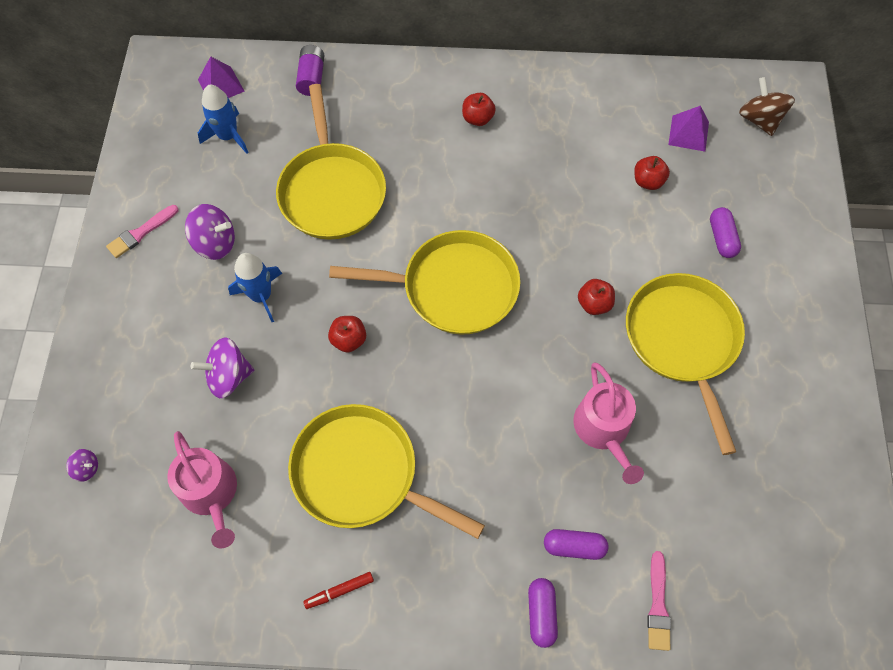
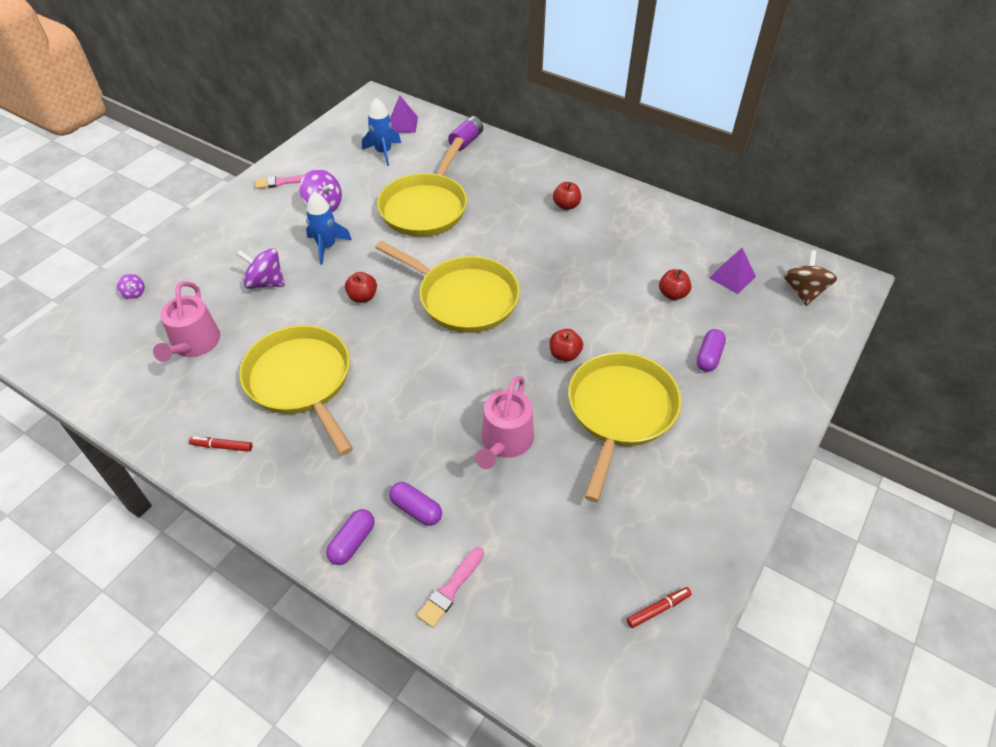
camera: 30 degrees right, 15 degrees down
(832, 519) = (658, 609): none -> red marker

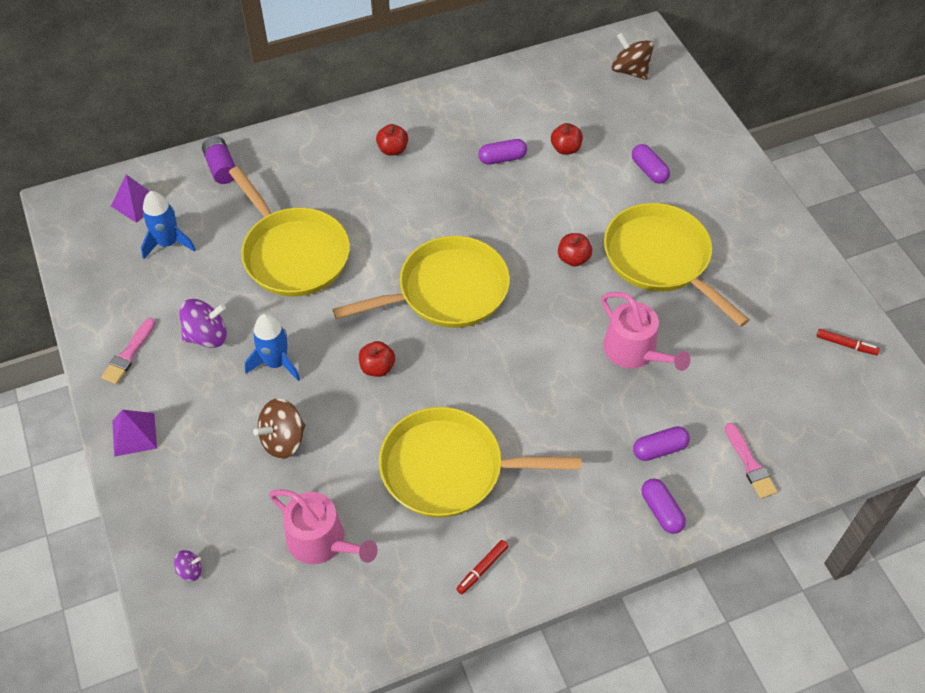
camera: 55 degrees left, 5 degrees up
(265, 282) = (283, 440): purple spinning top -> brown spinning top
(621, 264) = (502, 158): none -> purple capsule
(658, 609) = (846, 345): red marker -> red marker turned 105 degrees clockwise
(732, 277) = (578, 100): purple pyramid -> purple pyramid (134, 434)

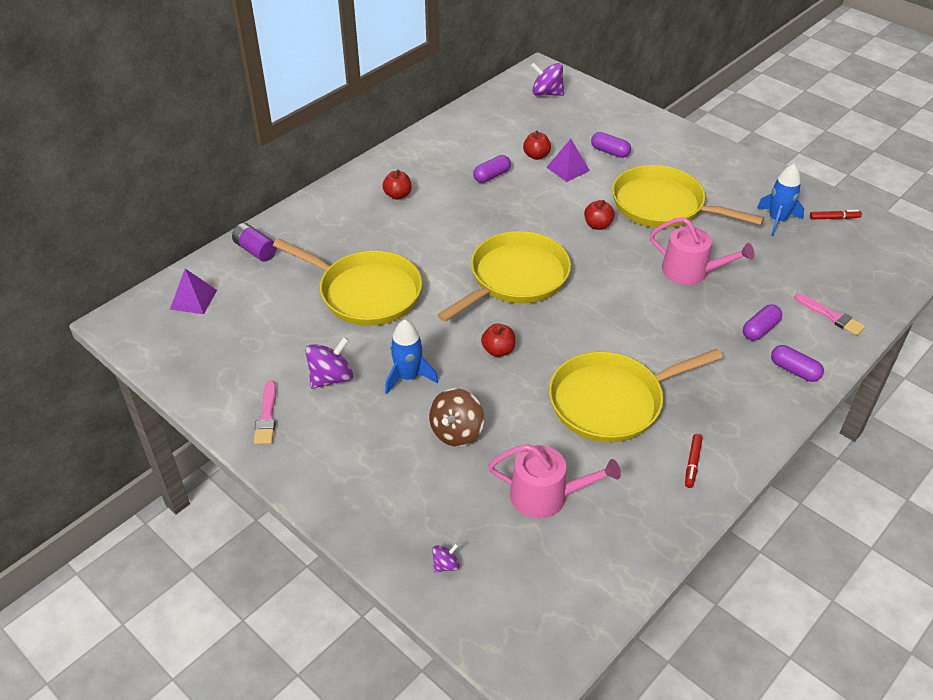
camera: 25 degrees left, 10 degrees down
(134, 434) = (316, 477): purple pyramid -> purple pyramid (567, 169)
(168, 243) = (245, 320): blue rocket -> blue rocket (777, 220)
(630, 71) = (546, 93): brown spinning top -> purple spinning top

